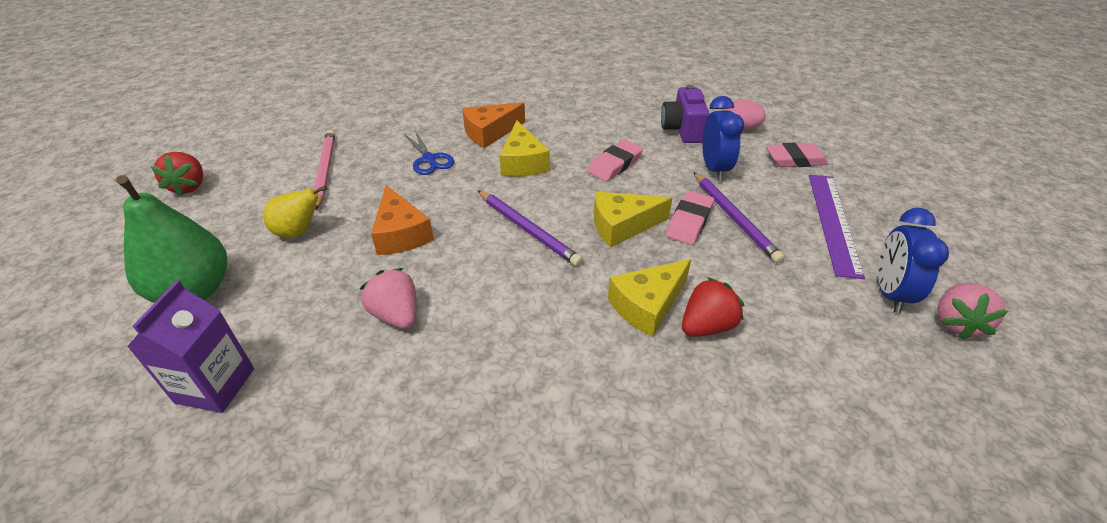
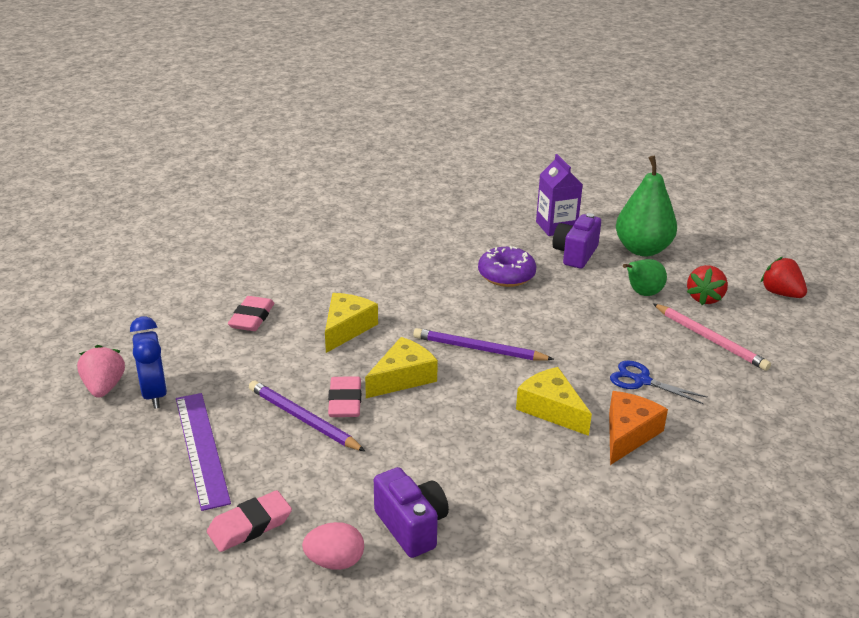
camera: 150 degrees right, 10 degrees down
(275, 316) = (575, 254): none -> purple camera
(299, 232) = (642, 293): yellow pear -> green pear
(396, 315) = (506, 275): pink strawberry -> purple donut
(401, 234) = (570, 315): orange cheese -> none
(615, 164) = (456, 440): pink eraser -> pink eraser (252, 318)
(706, 326) = (298, 329): red strawberry -> red strawberry (704, 298)
(714, 169) = (345, 474): blue clock -> none

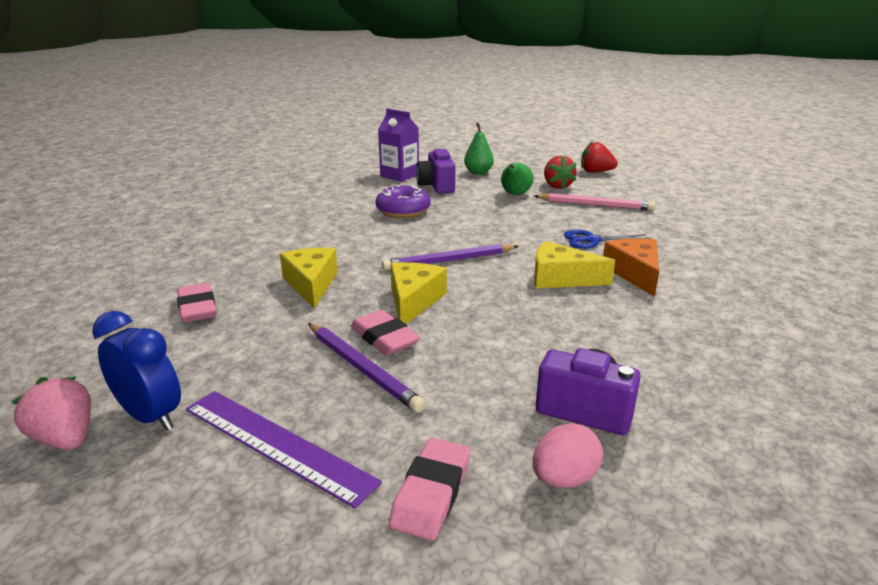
camera: 35 degrees left, 5 degrees down
(303, 419) = (362, 368): purple pencil -> purple pencil turned 135 degrees counterclockwise
(642, 249) = (478, 172): green pear -> green pear, size x0.58

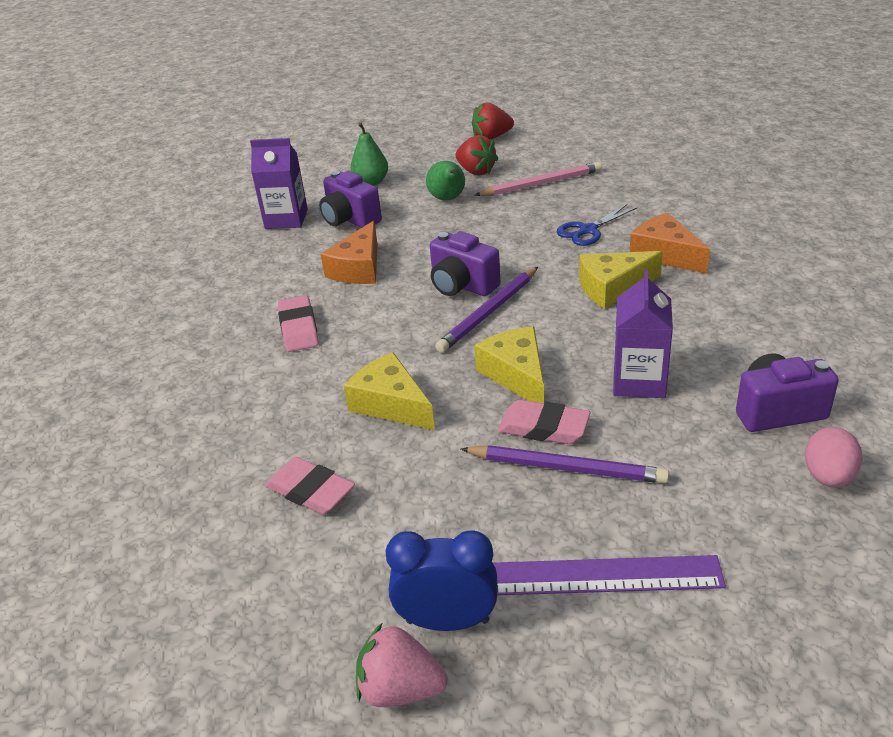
camera: 30 degrees left, 10 degrees up
(403, 211) = (358, 268): purple donut -> orange cheese
(431, 493) = (760, 542): pink eraser -> pink eraser (299, 328)
(454, 240) = (462, 285): none -> purple camera
(496, 340) = (639, 381): none -> purple carton

